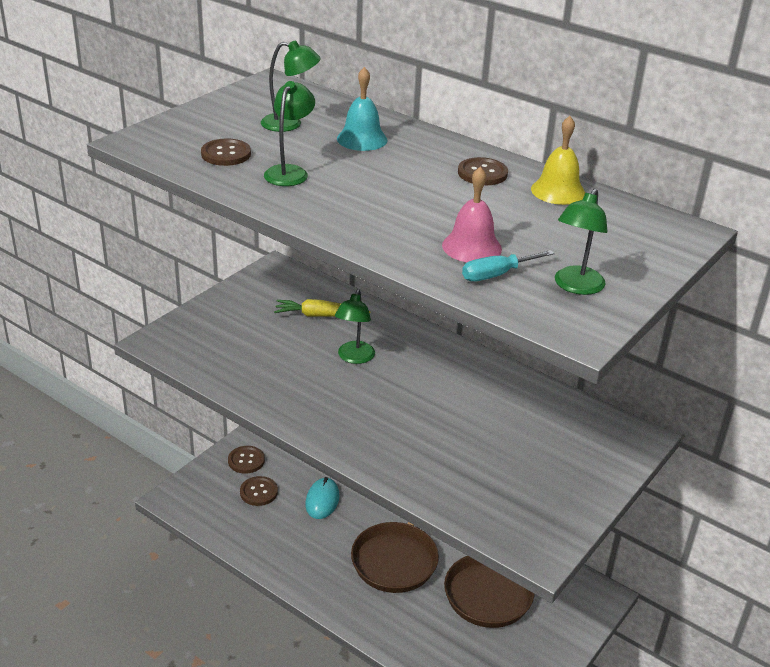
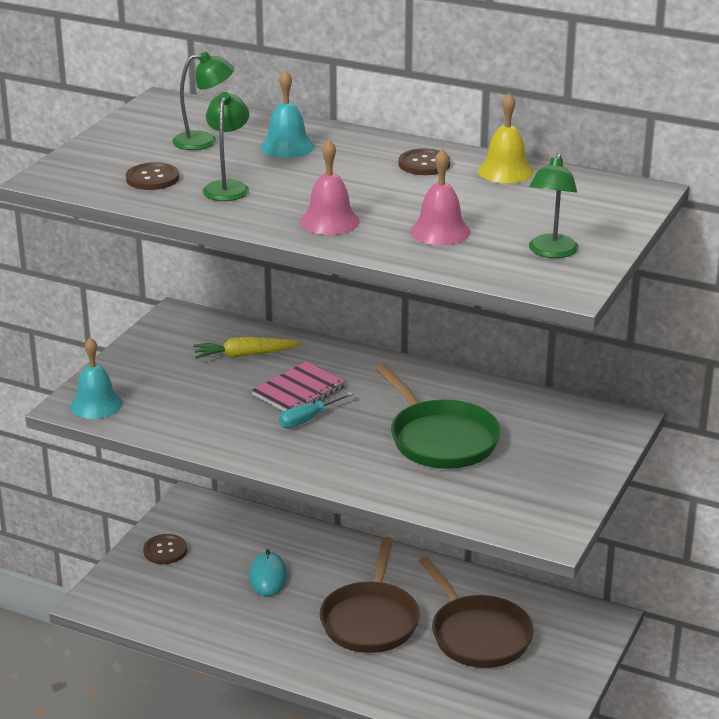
camera: 10 degrees left, 5 degrees down
(176, 343) = (96, 404): none -> turquoise bell
(258, 492) = (191, 580): brown button -> none
(354, 358) = (299, 391): green lamp -> pink notebook
(369, 221) = (329, 221): none -> pink bell
(464, 428) = (440, 439): none -> green pan
(496, 275) = (473, 252): turquoise screwdriver -> turquoise screwdriver (307, 419)

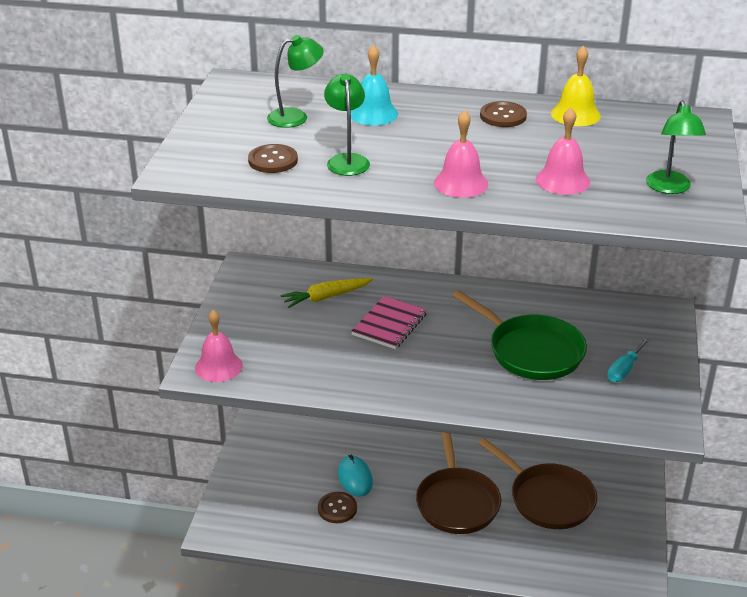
camera: 15 degrees left, 5 degrees up
(96, 404) = (218, 366): turquoise bell -> pink bell
(165, 550) = (258, 469): brown button -> brown button (337, 508)
(307, 419) = (411, 351): turquoise screwdriver -> turquoise screwdriver (624, 370)

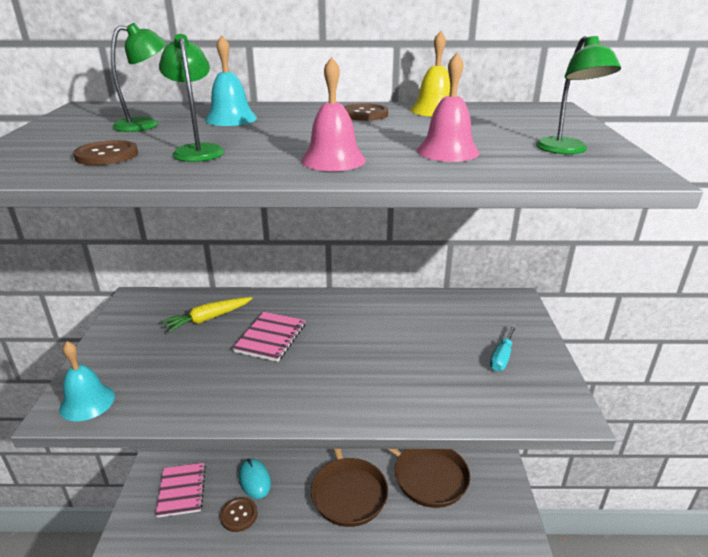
camera: 10 degrees left, 5 degrees down
(218, 366) = (87, 402): pink bell -> turquoise bell
(277, 478) = (182, 490): none -> pink notebook
(531, 351) = (410, 349): green pan -> none

